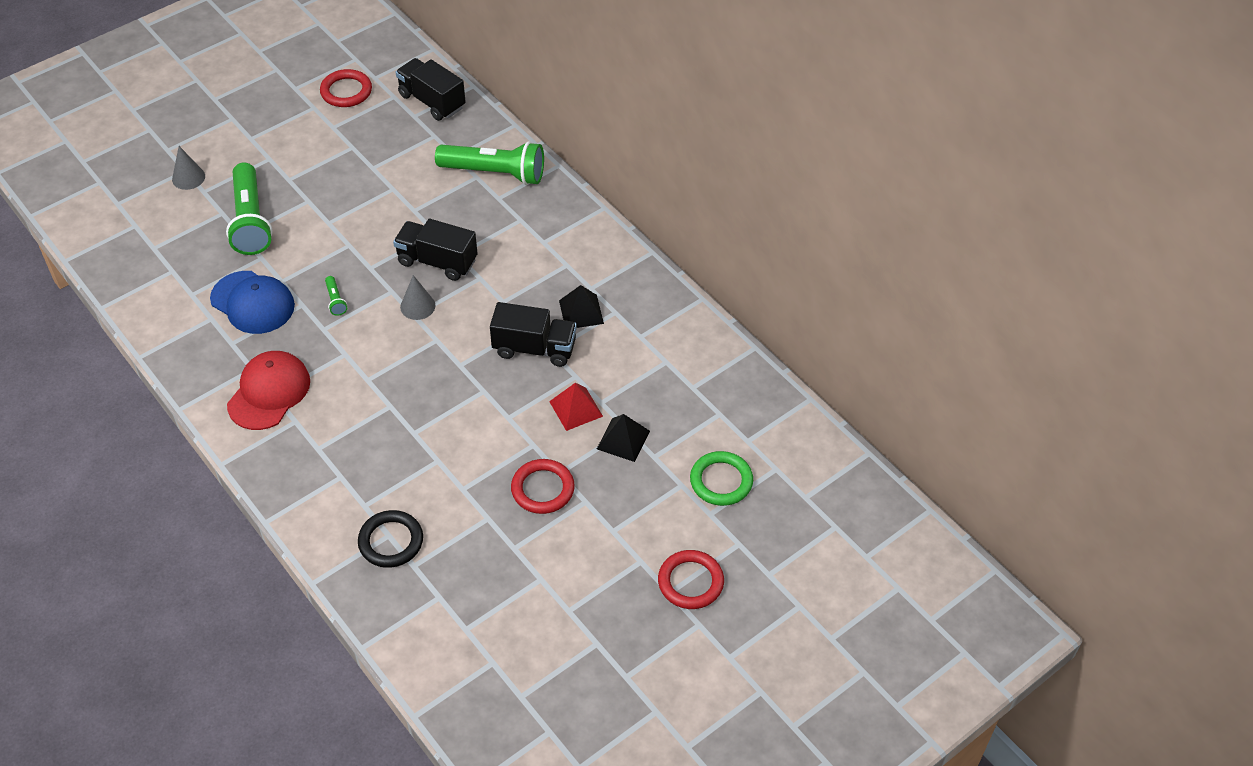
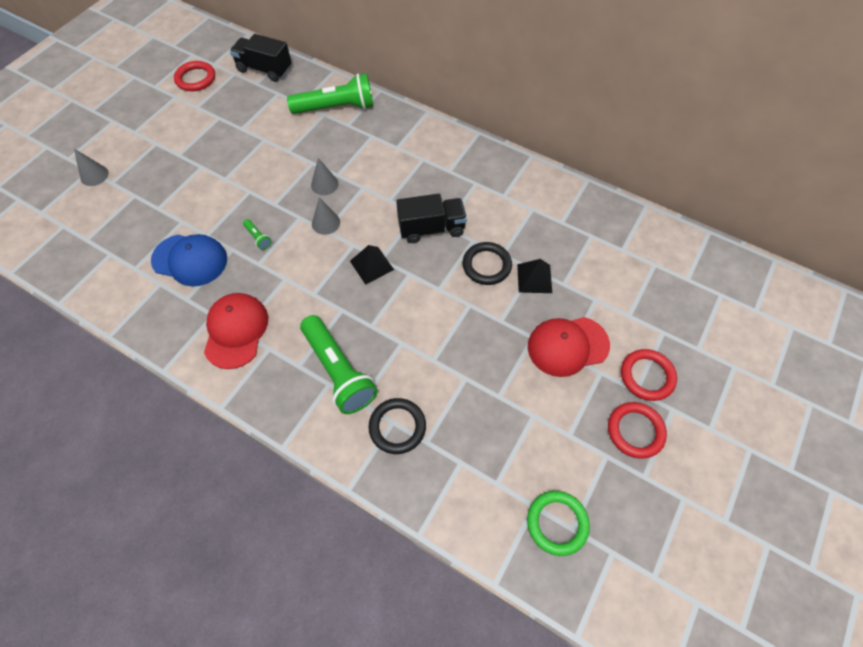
camera: 20 degrees left, 10 degrees up
(250, 221) = (160, 195): green flashlight -> green flashlight (338, 371)
(437, 262) = (324, 184): black truck -> grey cone
(542, 489) = (495, 338): red ring -> red ring (635, 431)
(576, 408) = (486, 265): red pyramid -> black ring
(581, 312) = (451, 190): black pyramid -> black pyramid (371, 265)
(619, 522) = (567, 346): none -> red cap
(721, 481) = (622, 287): green ring -> green ring (557, 523)

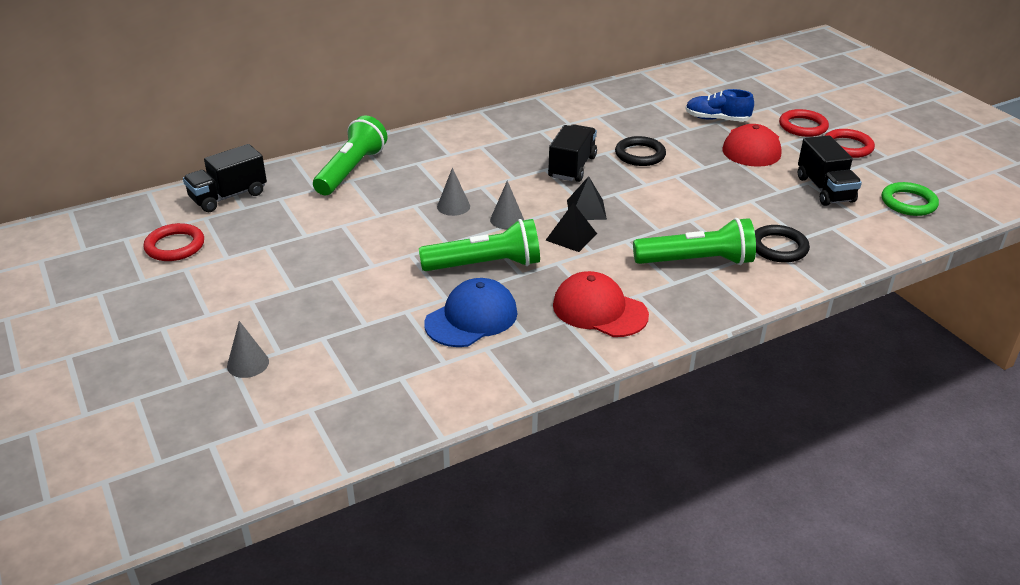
camera: 60 degrees left, 25 degrees down
(258, 238) = (485, 265): green flashlight -> green flashlight, size x2.45
(529, 435) = (825, 189): none -> black truck
(534, 278) = (673, 139): black pyramid -> black pyramid (571, 237)
(600, 298) = (717, 119): none -> blue shoe

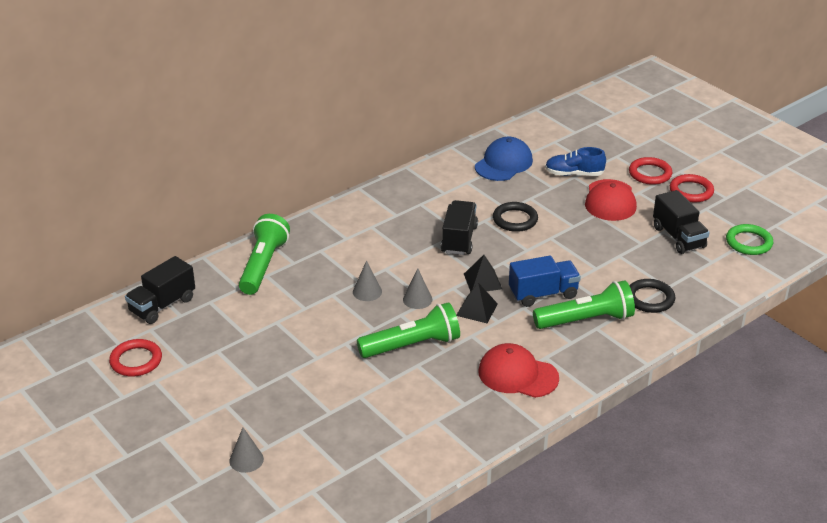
camera: 10 degrees left, 0 degrees up
(471, 318) = (416, 395): blue cap -> blue cap (503, 163)
(652, 229) = (543, 294): none -> blue truck

